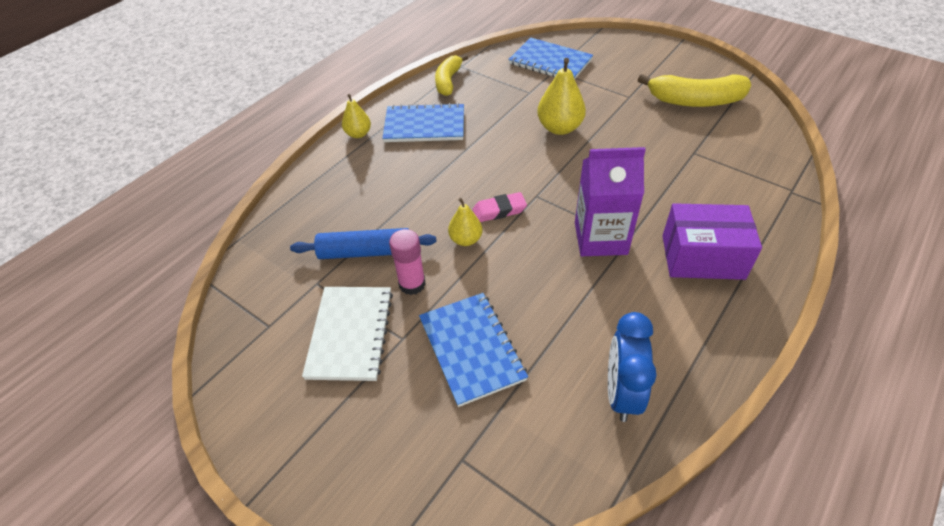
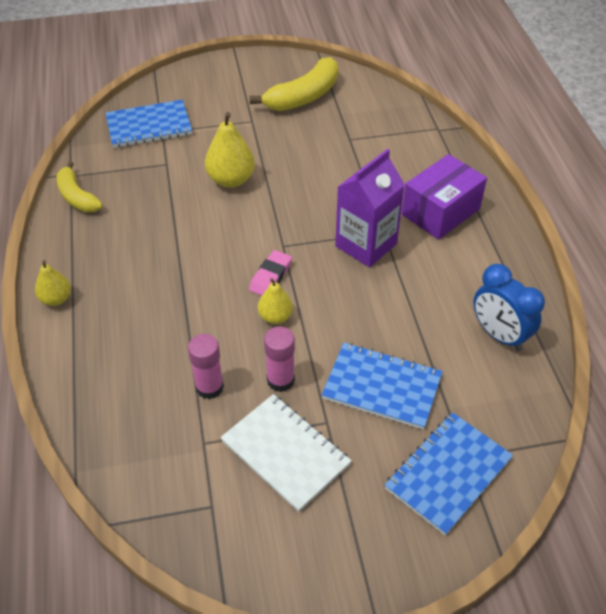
camera: 50 degrees left, 0 degrees up
(365, 252) = (209, 387): blue rolling pin -> pink glue stick
(424, 125) = (111, 250): blue notebook -> blue notebook (448, 473)

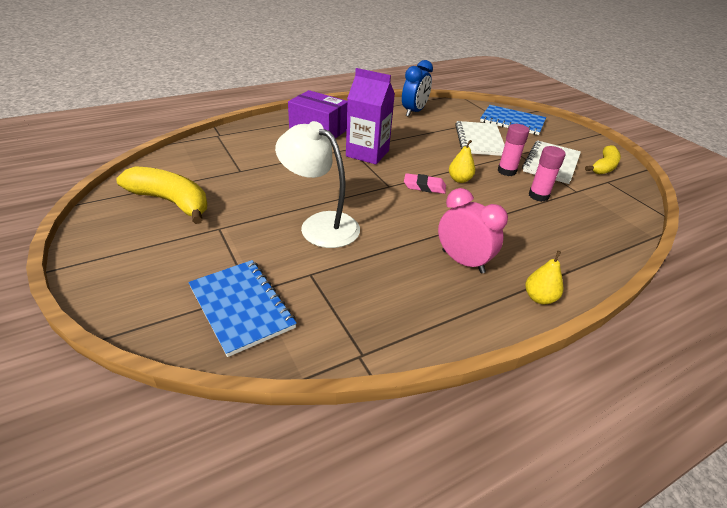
camera: 110 degrees left, 10 degrees down
(77, 197) = (397, 333): yellow banana -> yellow banana (604, 167)
(130, 263) = (463, 261): none -> pink clock
(231, 180) = (320, 225): yellow pear -> white lamp
(382, 387) = (479, 140): blue notebook -> white notebook

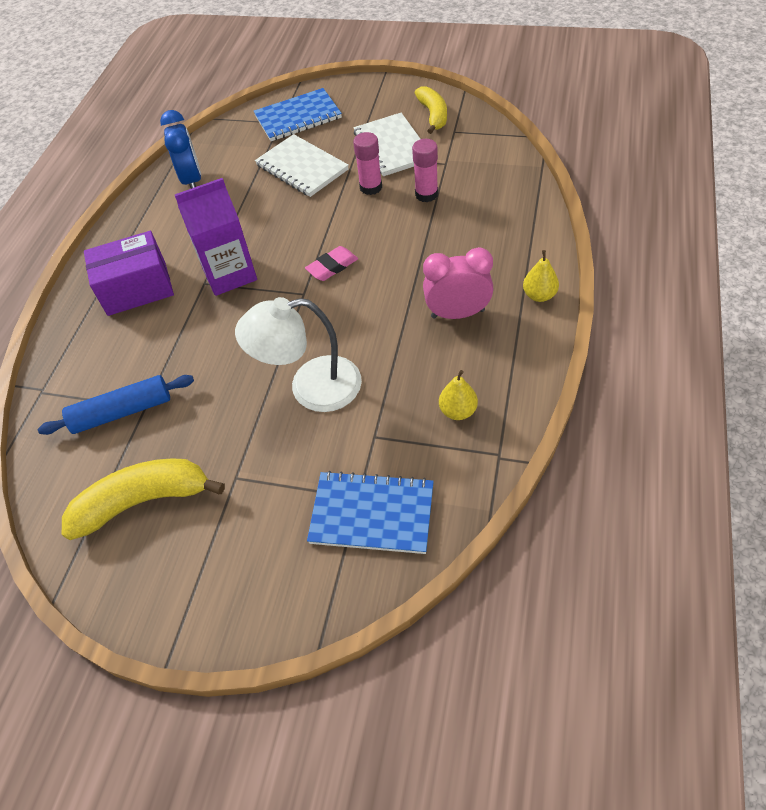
camera: 40 degrees left, 15 degrees up
(229, 165) = (122, 412): none -> blue rolling pin
(459, 179) = (348, 232): yellow pear -> yellow pear (458, 411)

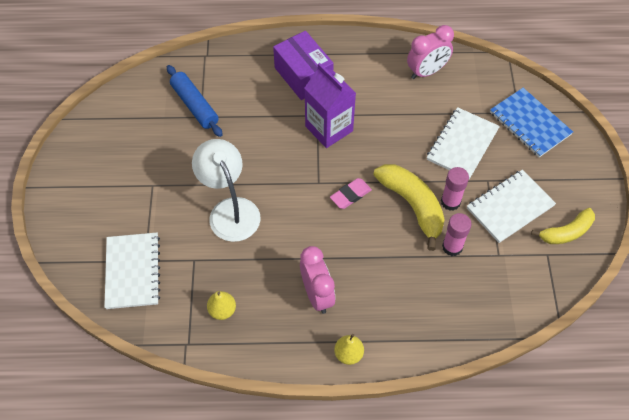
camera: 70 degrees right, 5 degrees up
(143, 501) = (130, 140): yellow banana -> yellow banana (412, 205)
(192, 180) = (426, 72): blue clock -> pink clock
(332, 266) = (350, 195): pink eraser -> pink eraser turned 75 degrees counterclockwise
(372, 514) = (133, 271): blue notebook -> white notebook

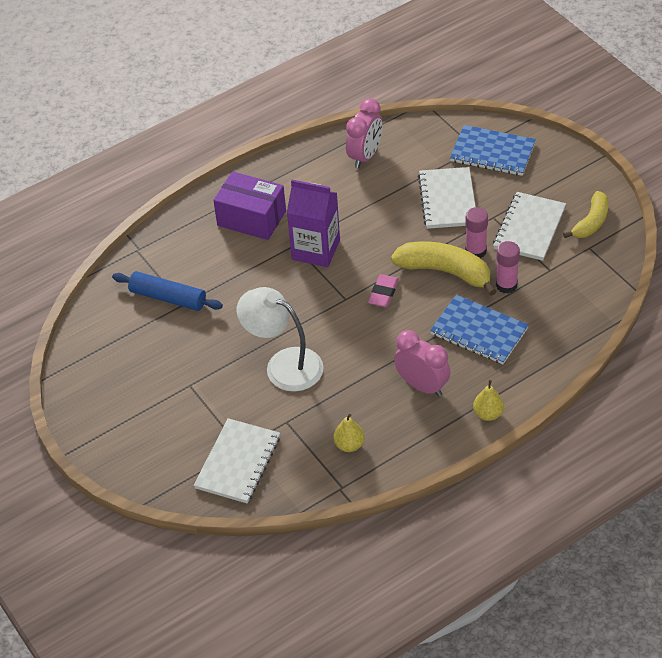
camera: 30 degrees left, 10 degrees down
(133, 271) = (238, 462): white notebook -> white notebook turned 60 degrees clockwise
(398, 275) = (479, 331): none -> blue notebook

